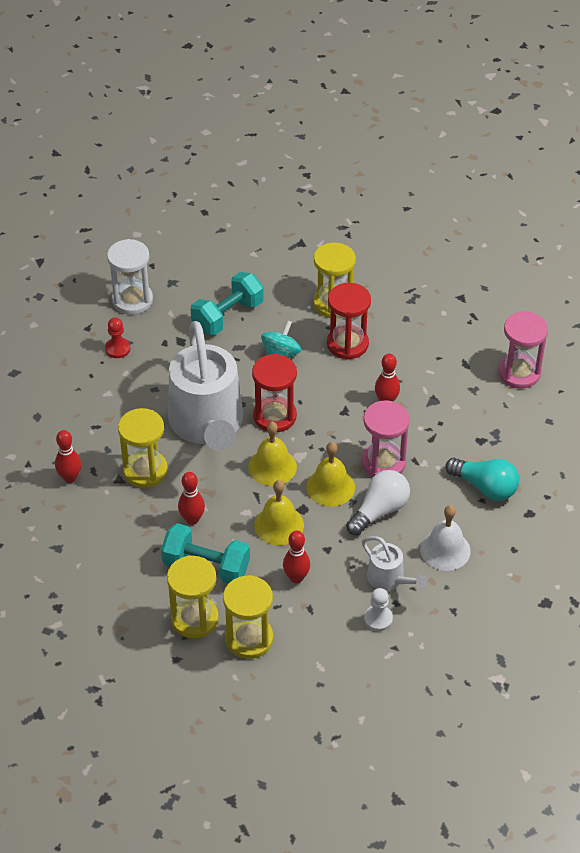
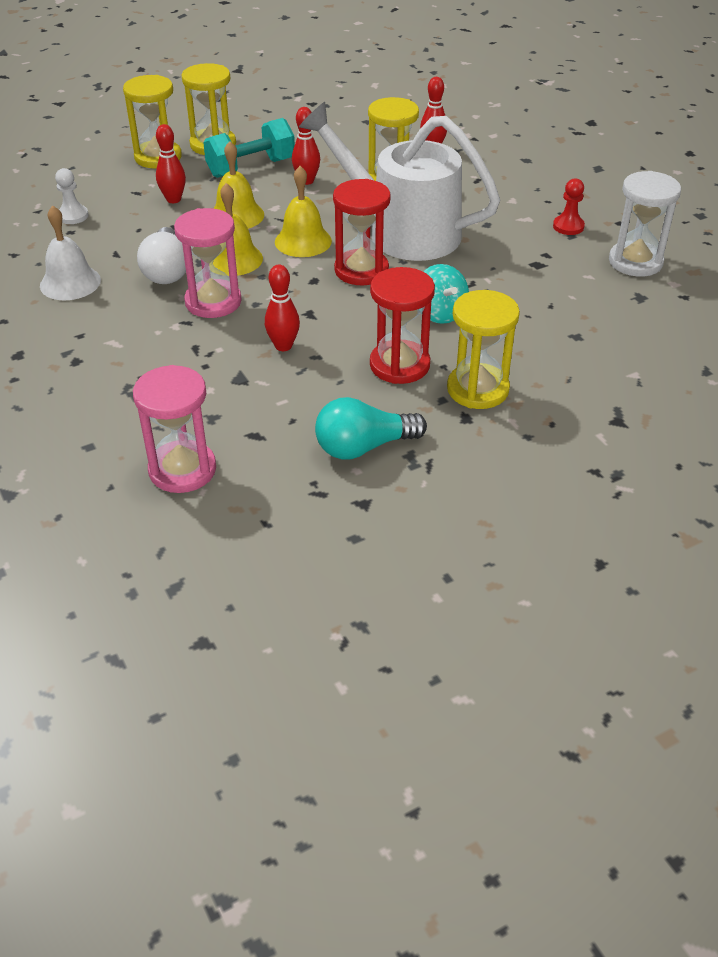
camera: 130 degrees right, 5 degrees down
(228, 316) = (542, 307): turquoise dumbbell -> none
(390, 579) = (95, 240): white watering can -> none
(485, 487) = (89, 345): turquoise light bulb -> turquoise light bulb (364, 447)

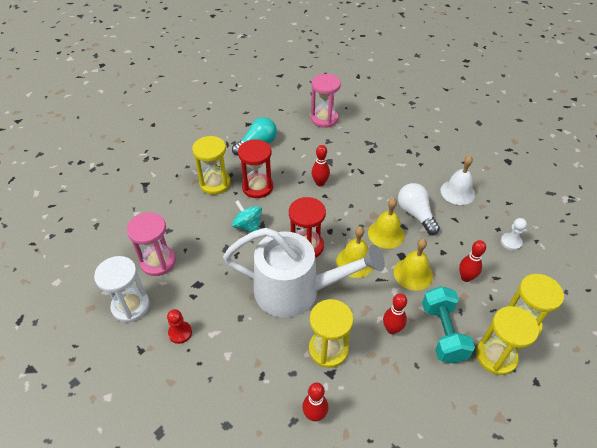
camera: 160 degrees right, 5 degrees up
(213, 302) = (374, 200): pink hourglass -> pink hourglass (158, 262)
(251, 168) = (443, 333): turquoise dumbbell -> turquoise dumbbell turned 45 degrees counterclockwise

